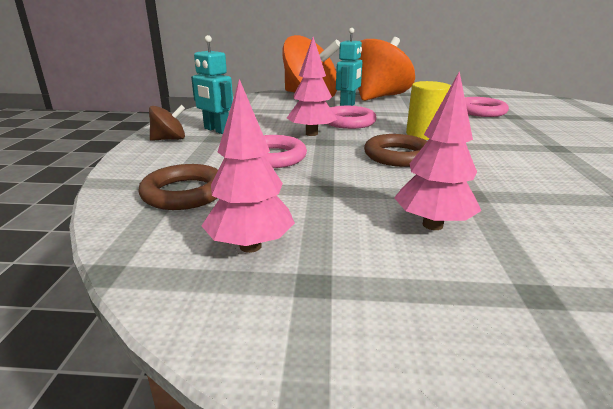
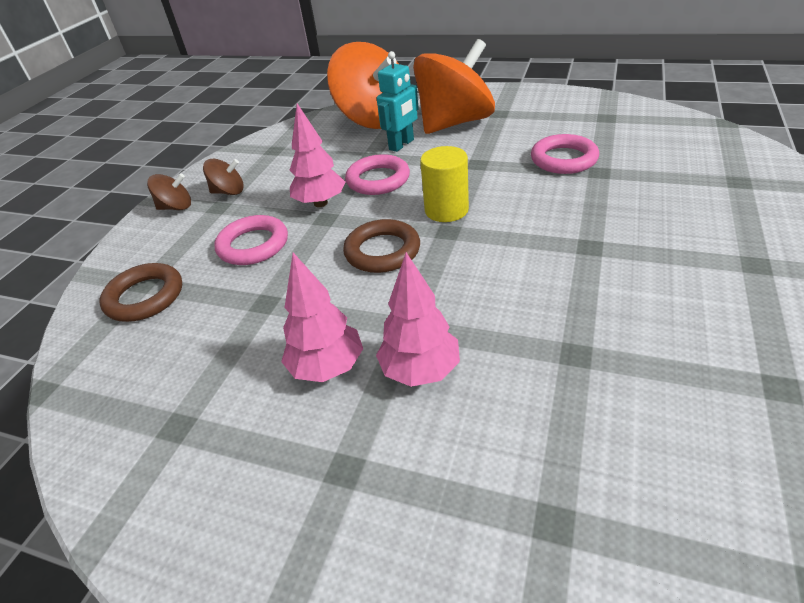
camera: 20 degrees right, 15 degrees up
(216, 130) = (229, 192): turquoise robot -> brown spinning top
(250, 246) = (157, 375): pink tree -> pink tree (420, 370)

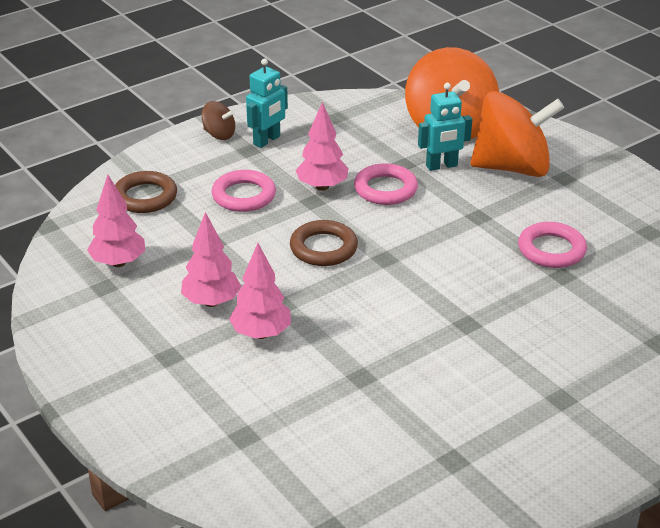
camera: 30 degrees right, 5 degrees down
(171, 385) = (118, 262): none -> pink tree
(229, 192) = (267, 140): brown spinning top -> turquoise robot
(446, 210) = (404, 242): yellow cylinder -> none

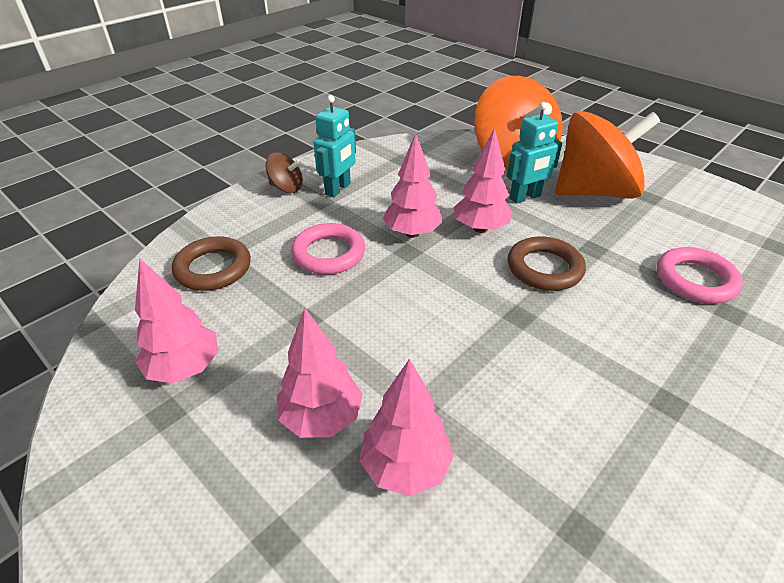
camera: 10 degrees left, 5 degrees up
(323, 248) = (442, 311): brown ring -> brown ring (544, 268)
(385, 189) = (480, 228): pink ring -> pink tree

